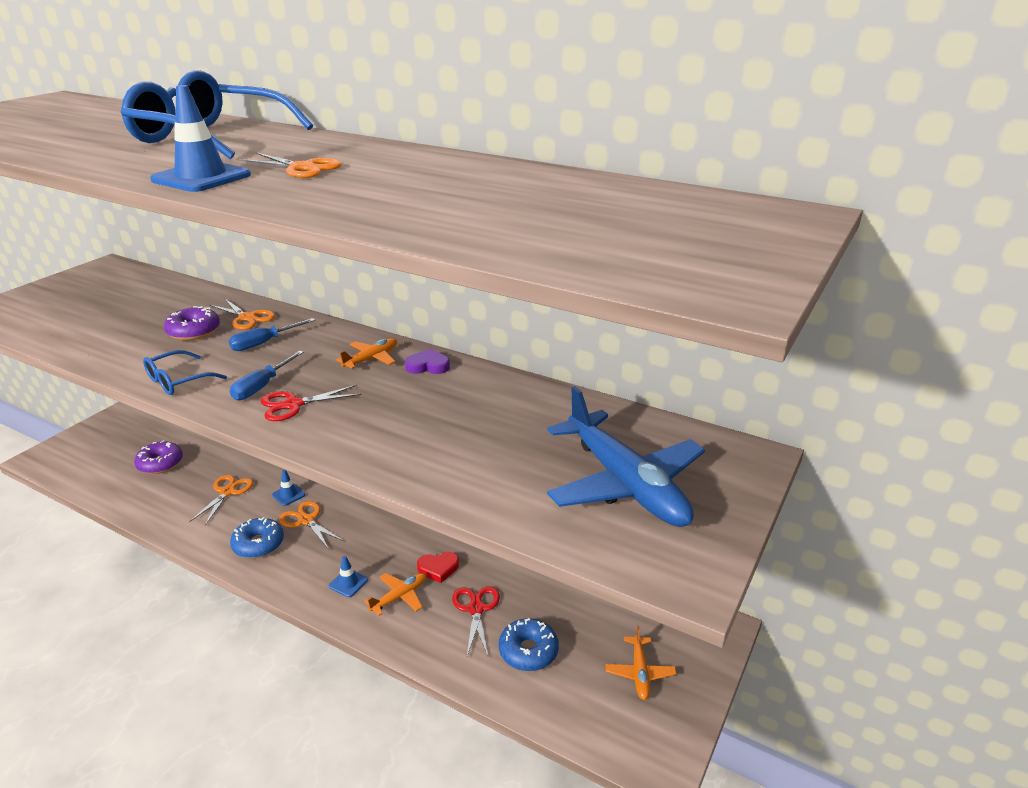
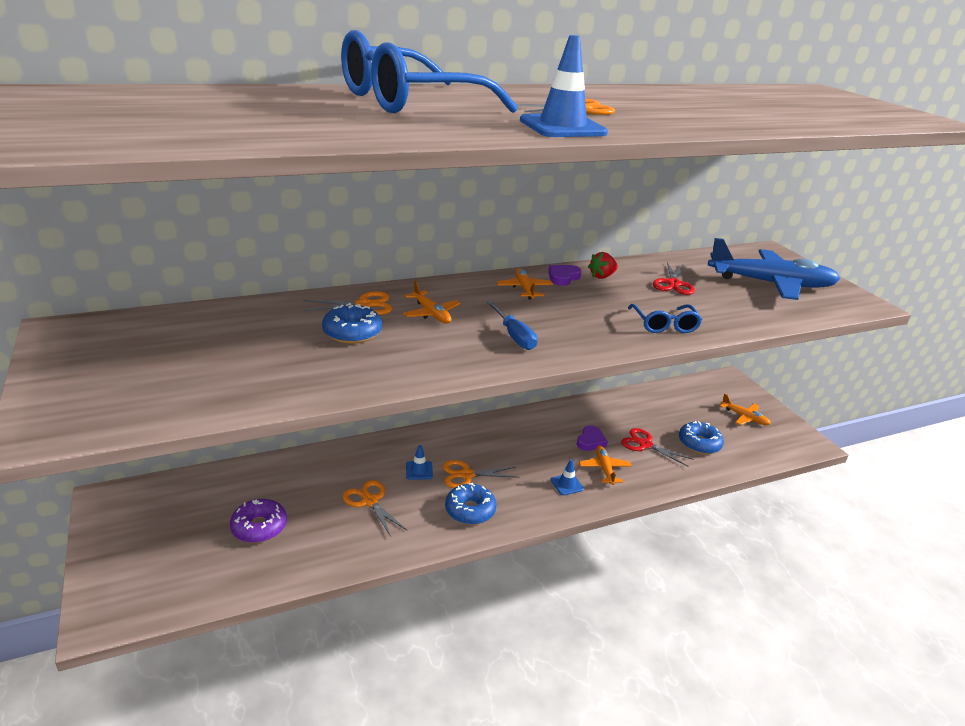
camera: 55 degrees left, 0 degrees up
(178, 381) = (451, 364): blue glasses -> blue glasses (664, 325)
(194, 331) = (352, 332): purple donut -> blue donut
(264, 343) = (431, 313): blue screwdriver -> orange plane
(293, 405) = (562, 334): red scissors -> red scissors (673, 284)
(438, 568) = (590, 441): red heart -> purple heart
(463, 382) = (602, 276): none -> red strawberry

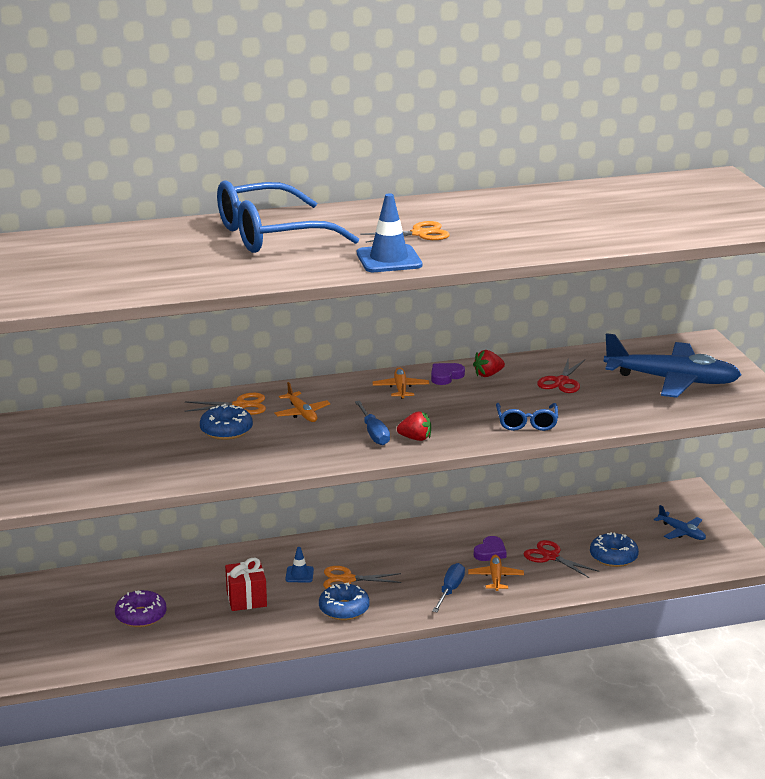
camera: 10 degrees right, 5 degrees down
(369, 501) = (246, 599): orange scissors -> red gift
(560, 342) = (415, 438): none -> red strawberry
(567, 484) = (450, 590): blue traffic cone -> blue screwdriver
(744, 417) = (681, 532): orange plane -> blue plane

